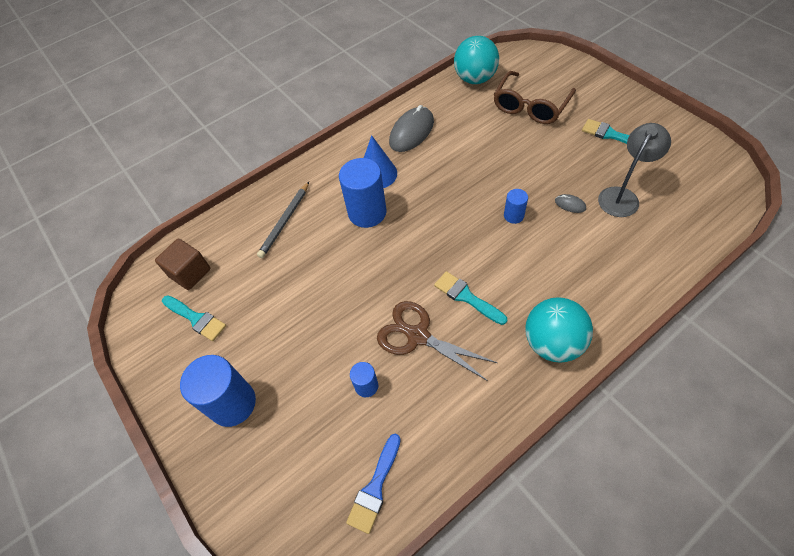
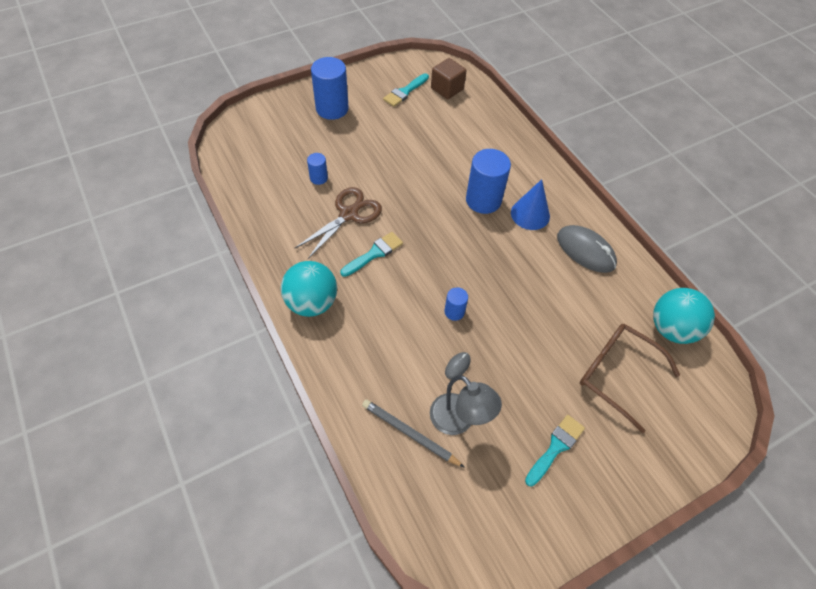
camera: 90 degrees right, 0 degrees up
(285, 221) = (486, 145): grey pencil -> grey pencil (410, 433)
(375, 487) = (247, 173): blue brush -> none

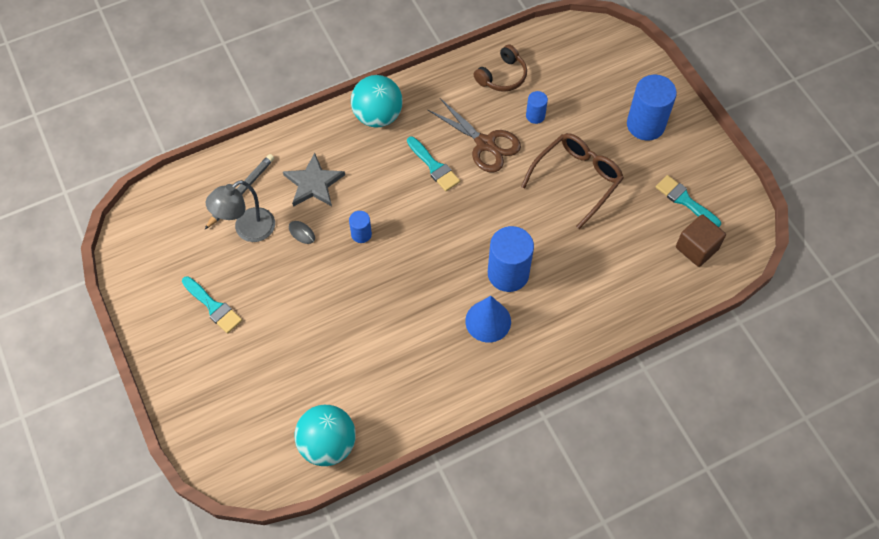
camera: 95 degrees right, 5 degrees up
(270, 201) = (502, 76): none -> brown headphones
(396, 359) = (313, 183): none -> grey star
(585, 251) = (434, 373): grey mouse -> none
(617, 374) = (280, 375): brown glasses -> brown glasses (577, 179)

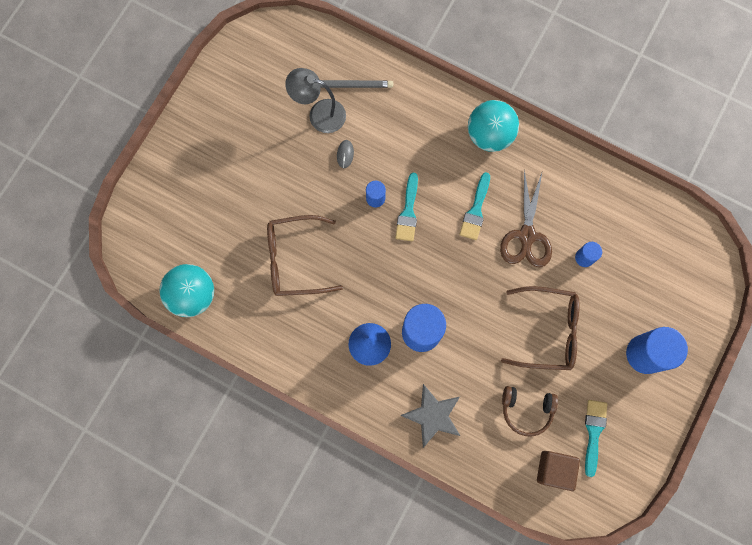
camera: 55 degrees right, 15 degrees up
(213, 307) = (242, 137): turquoise brush -> turquoise brush (408, 212)
(313, 183) = (393, 132): grey star -> grey star (433, 415)
(364, 334) = (295, 259): none -> brown glasses
(502, 76) = (603, 205): brown headphones -> brown headphones (526, 410)

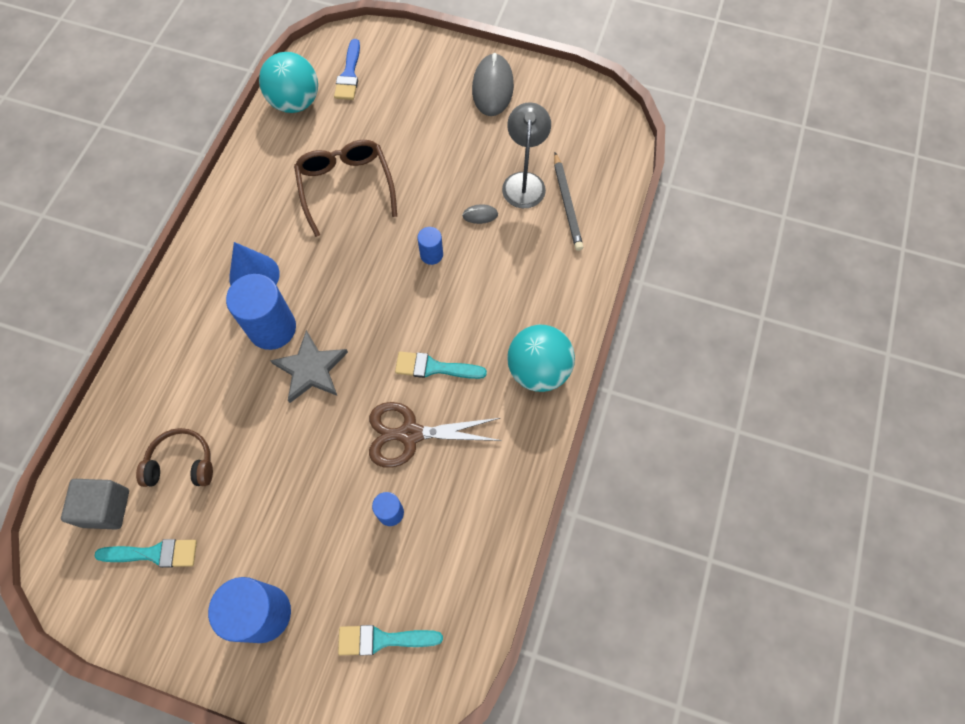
camera: 80 degrees right, 10 degrees down
(171, 243) = (349, 74): none -> blue brush
(215, 122) = (492, 88): none -> grey mouse
(408, 212) = (420, 292): turquoise brush -> turquoise brush (383, 639)
(433, 415) = (172, 355): grey star -> grey star (311, 369)
(526, 410) = (181, 464): brown headphones -> brown headphones turned 90 degrees clockwise
(548, 331) = (286, 477): brown glasses -> none
(554, 469) = (106, 508): brown cube -> grey cube

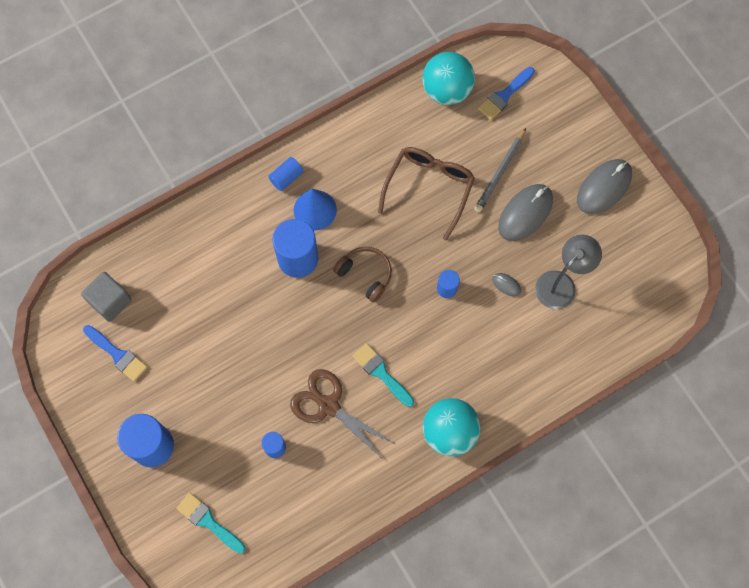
camera: 40 degrees right, 5 degrees up
(154, 553) = (117, 354): turquoise brush -> blue brush
(181, 464) = (174, 308): brown headphones -> brown headphones (365, 274)
(203, 268) = (286, 177): none -> blue cylinder
(311, 369) = (300, 308): grey star -> none
(446, 150) = (525, 213): none -> grey mouse
(567, 203) = (578, 325): grey pencil -> grey pencil (500, 172)

